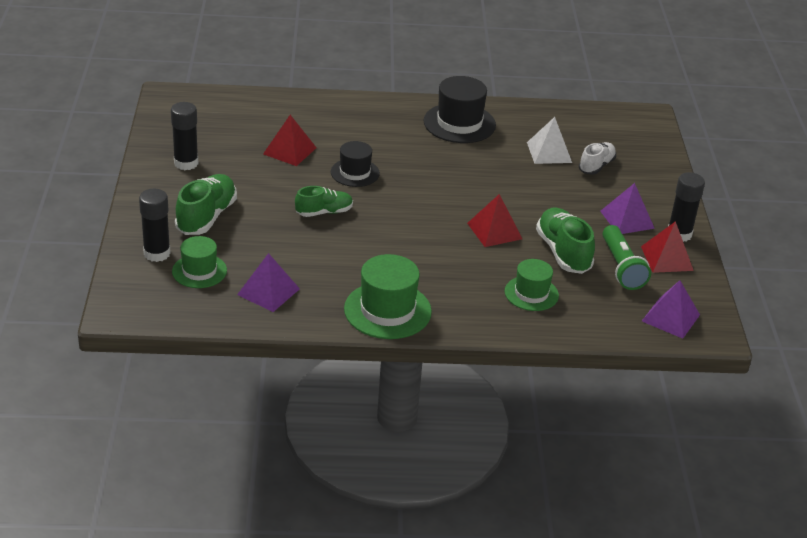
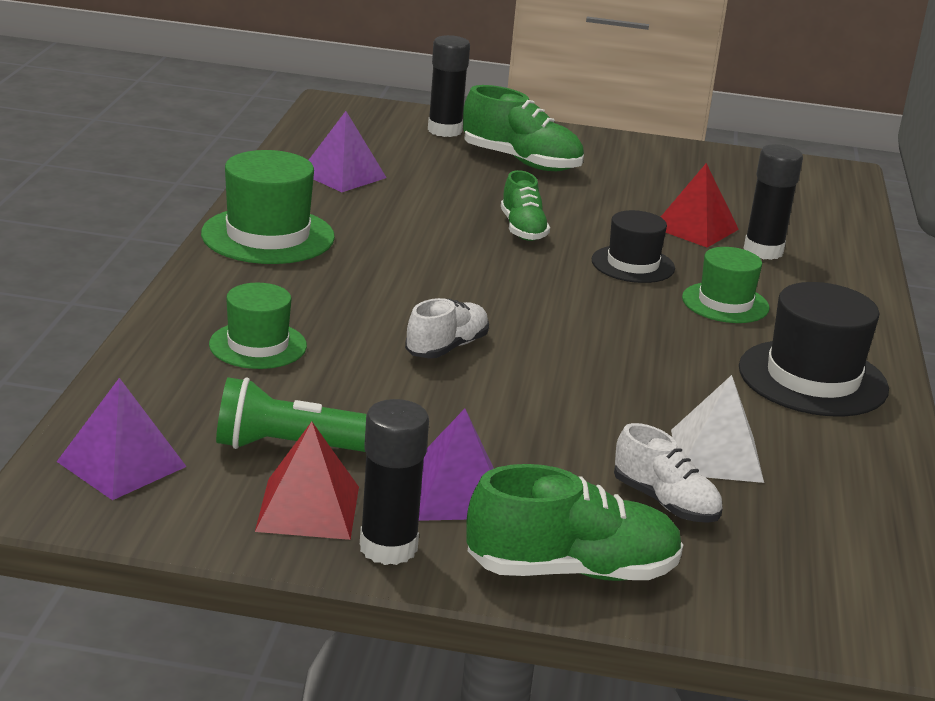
camera: 100 degrees right, 10 degrees down
(186, 163) = (655, 164): black glue stick -> black glue stick (763, 251)
(199, 271) = (401, 146): green hat -> green hat (725, 303)
(494, 231) = (446, 347): red pyramid -> white shoe
(563, 252) = (364, 398): green shoe -> green shoe (572, 570)

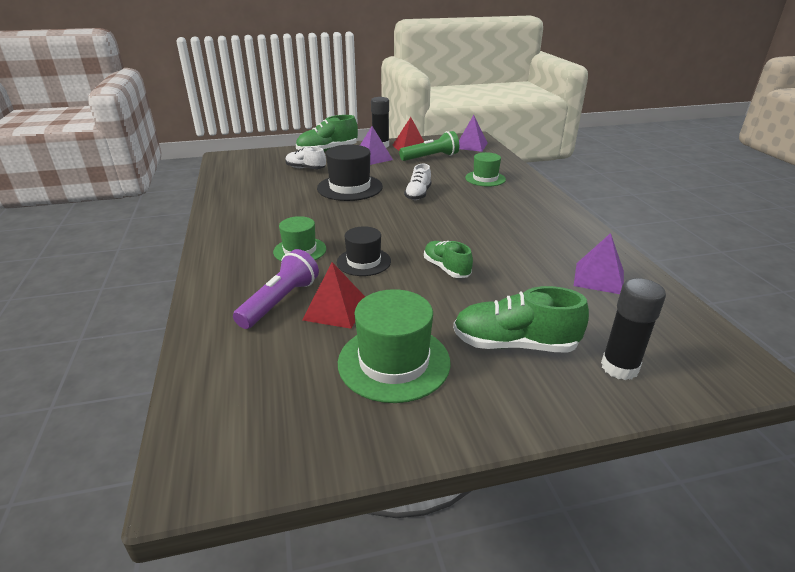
camera: 160 degrees right, 5 degrees up
(268, 236) = (560, 222): green hat -> green hat (394, 362)
(716, 455) = (290, 184): white pyramid -> none
(763, 251) = (280, 301): black glue stick -> purple flashlight
(812, 378) = (249, 221): black hat -> black hat (350, 187)

